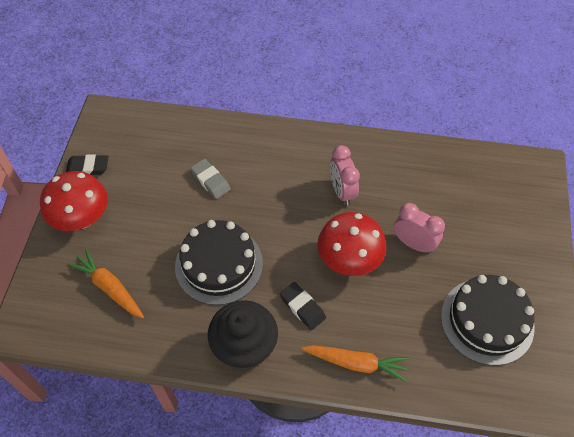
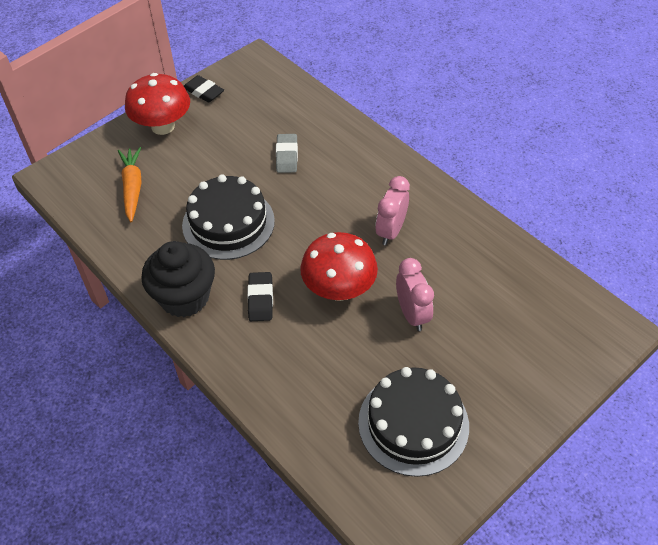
camera: 40 degrees right, 5 degrees down
(356, 363) = (259, 372): orange carrot -> none

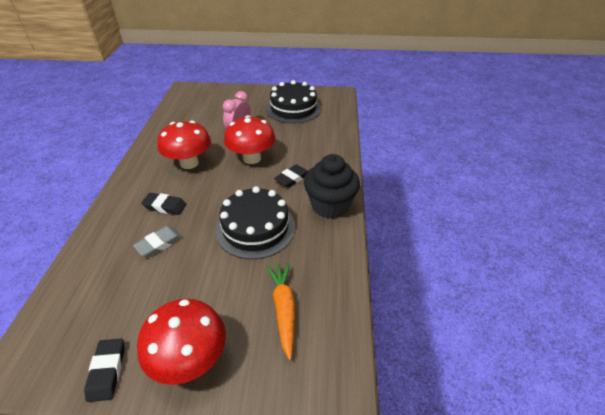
camera: 135 degrees left, 10 degrees down
(132, 188) = (284, 309): orange carrot -> orange carrot turned 135 degrees clockwise
(334, 180) = (165, 206): none -> black eraser
(390, 231) = (189, 163): pink clock -> red mushroom

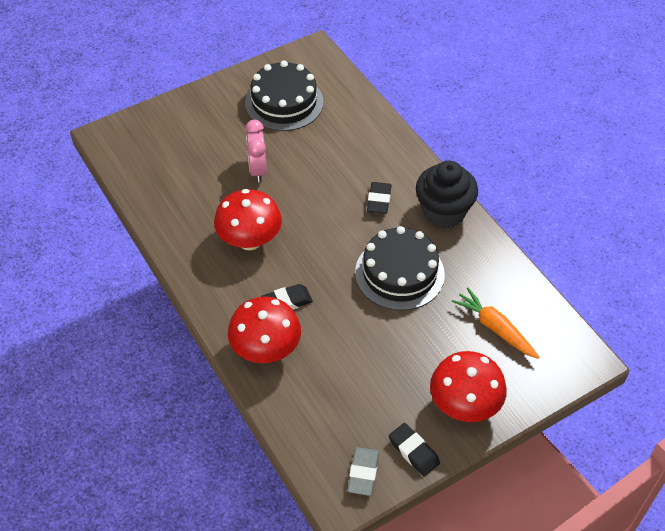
camera: 35 degrees left, 10 degrees up
(159, 244) = (329, 339): grey eraser -> grey eraser (363, 473)
(251, 158) = (311, 198): red mushroom -> red mushroom (266, 349)

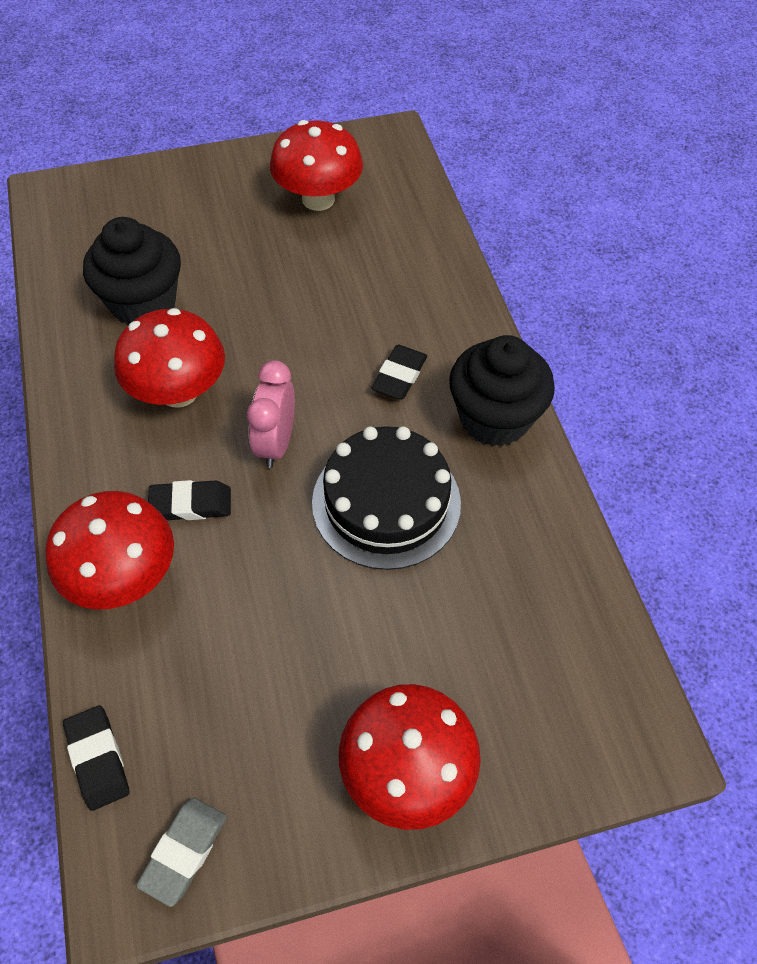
camera: 15 degrees right, 5 degrees up
(202, 193) = (143, 303): none -> black cupcake
(258, 170) = (238, 288): pink clock -> pink clock (276, 443)
(284, 102) = (318, 199): black cake -> red mushroom
(413, 451) = (286, 835): black eraser -> black eraser (98, 759)
(495, 328) = (509, 641): orange carrot -> none

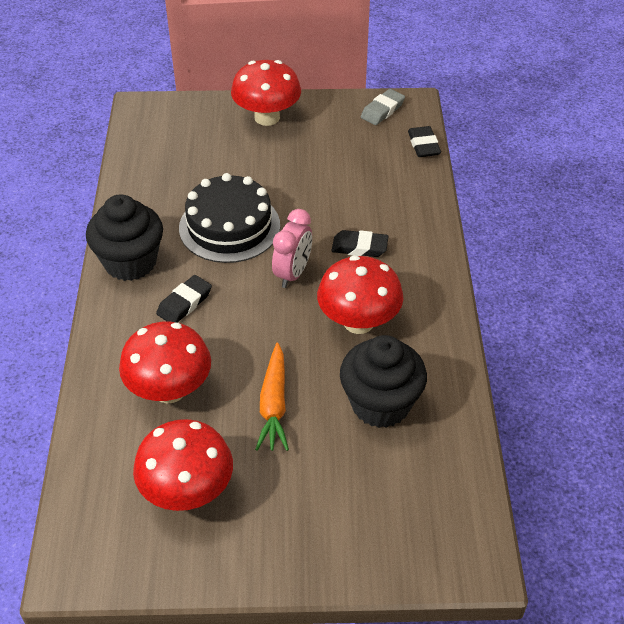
camera: 165 degrees left, 10 degrees down
(124, 576) = (406, 217): red mushroom -> red mushroom (169, 390)
(258, 283) = (274, 404): none -> orange carrot

